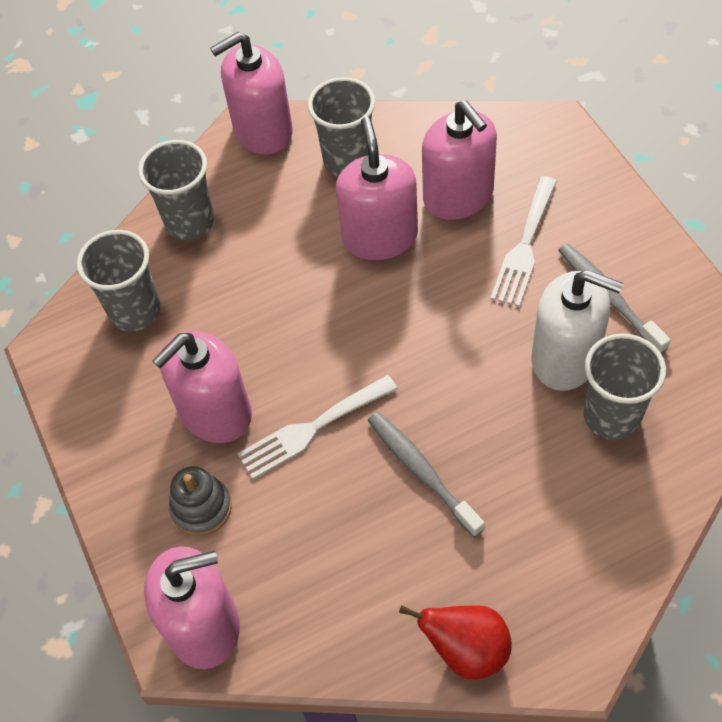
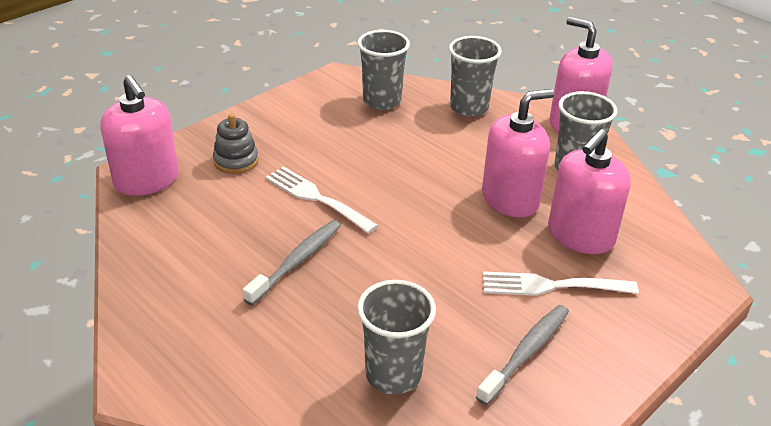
camera: 65 degrees right, 20 degrees down
(215, 412) = (314, 151): pink soap dispenser -> none
(466, 650) = (143, 314): red pear -> none
(565, 358) = (443, 332): white soap dispenser -> none

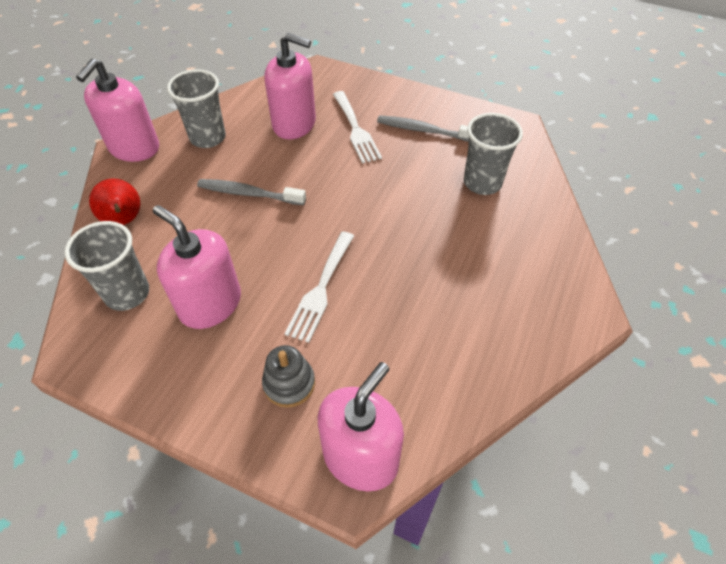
camera: 110 degrees left, 15 degrees up
(296, 262) = (411, 271): grey toothbrush -> grey toothbrush (249, 194)
(469, 107) = (124, 220): grey cup -> red pear
(510, 199) = (266, 165): pink soap dispenser -> pink soap dispenser (210, 304)

